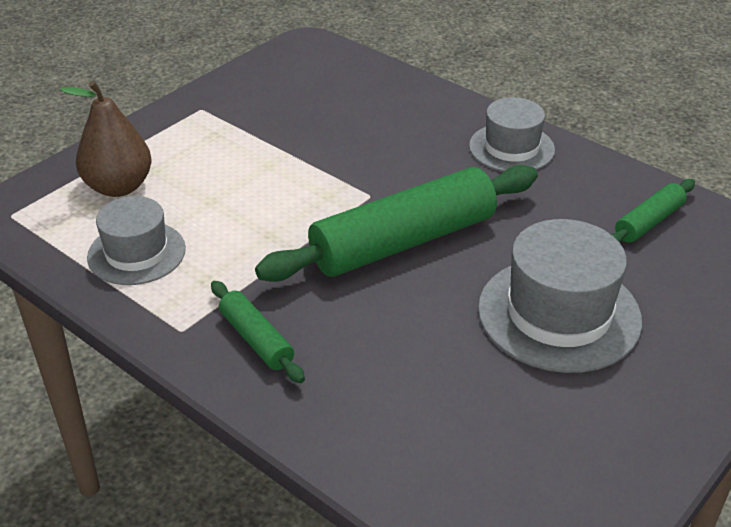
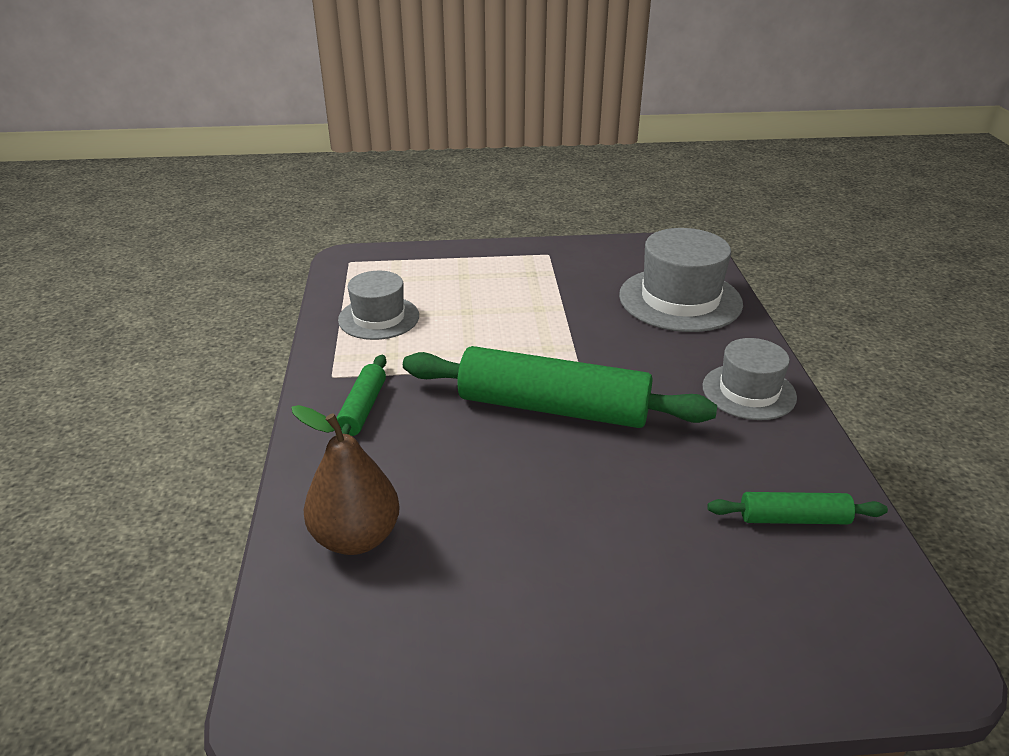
camera: 45 degrees right, 5 degrees down
(118, 187) = (428, 275): brown pear -> brown pear (356, 537)
(559, 314) = (593, 534): grey hat -> grey hat (680, 299)

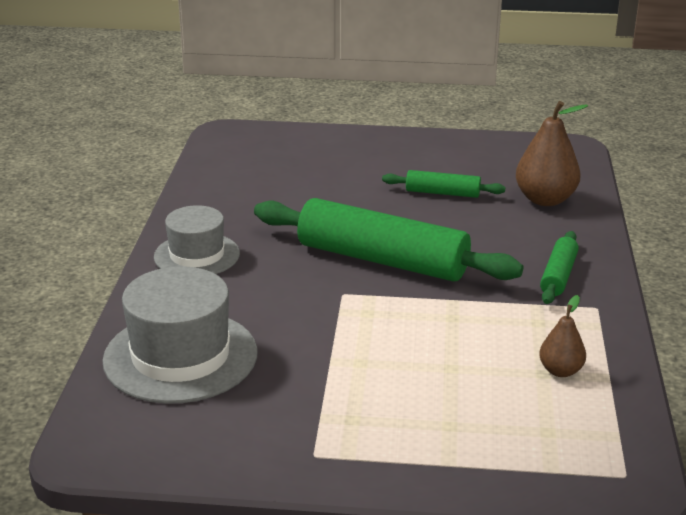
camera: 170 degrees left, 5 degrees down
(379, 318) = (560, 371): grey hat -> brown pear
(793, 519) = (242, 182): green rolling pin -> green rolling pin (442, 193)

